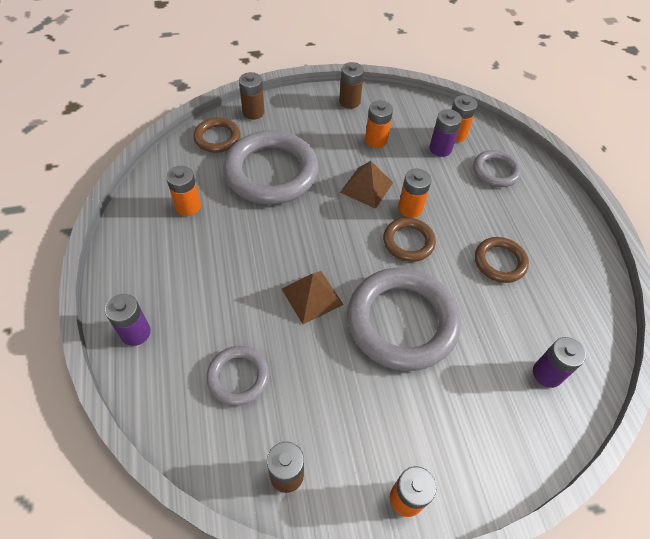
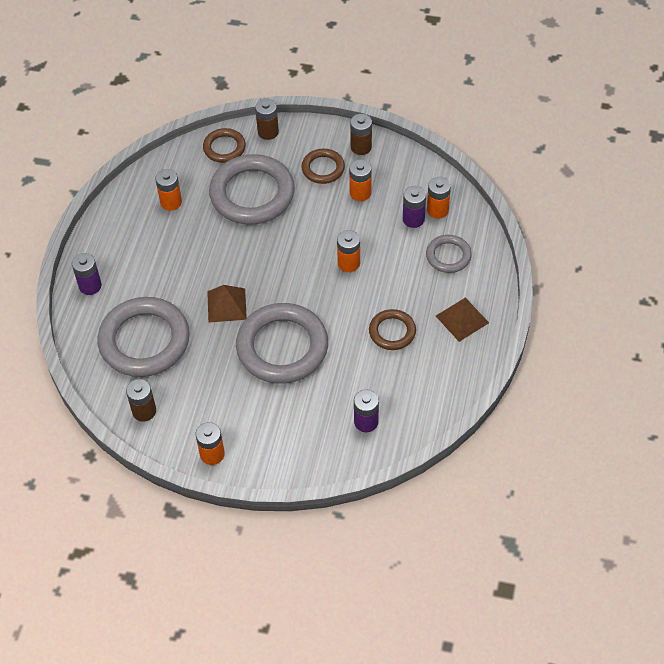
camera: 30 degrees right, 0 degrees up
(238, 377) = (144, 341): grey ring -> grey ring, size x1.94
(366, 187) = (324, 233): brown pyramid -> brown pyramid (462, 319)
(408, 242) = (328, 290): brown ring -> brown ring (323, 168)

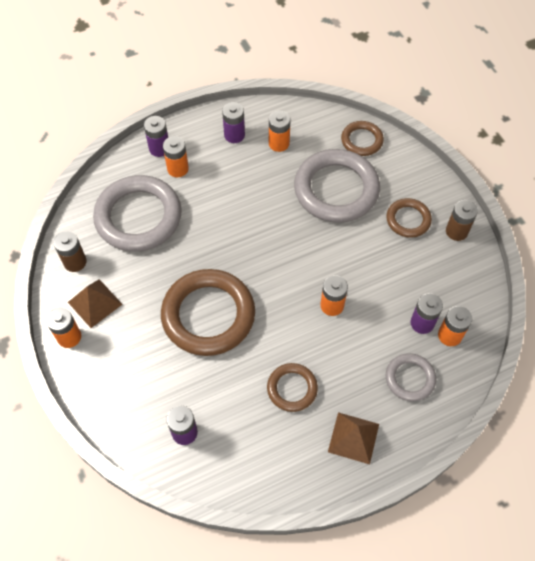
camera: 50 degrees right, 5 degrees up
(131, 226) = (234, 135): none -> purple battery
(226, 305) = (216, 247): brown pyramid -> brown pyramid (95, 303)
(268, 132) = (405, 157): brown battery -> none
(282, 347) = (208, 315): grey ring -> brown ring
(360, 193) = (410, 264): orange battery -> orange battery (178, 169)

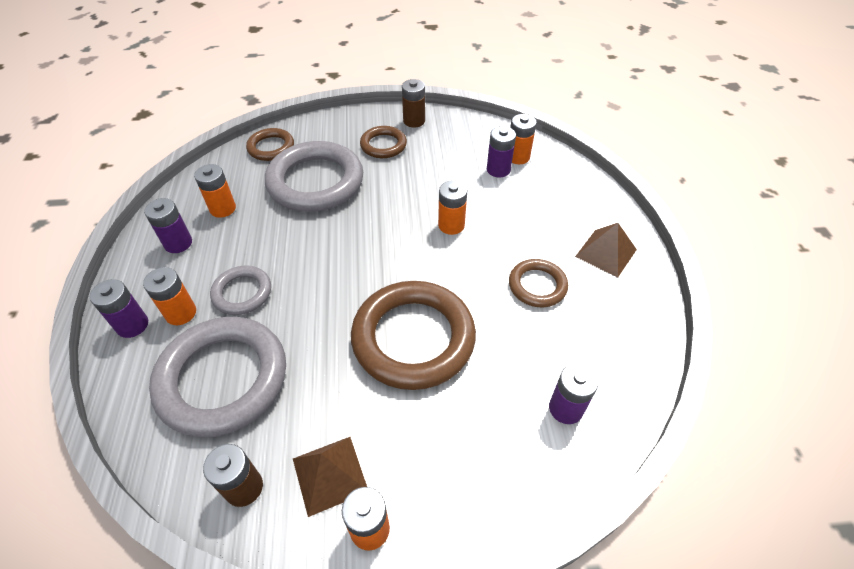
camera: 70 degrees left, 10 degrees down
(410, 378) = (553, 195): grey ring -> grey ring (242, 293)

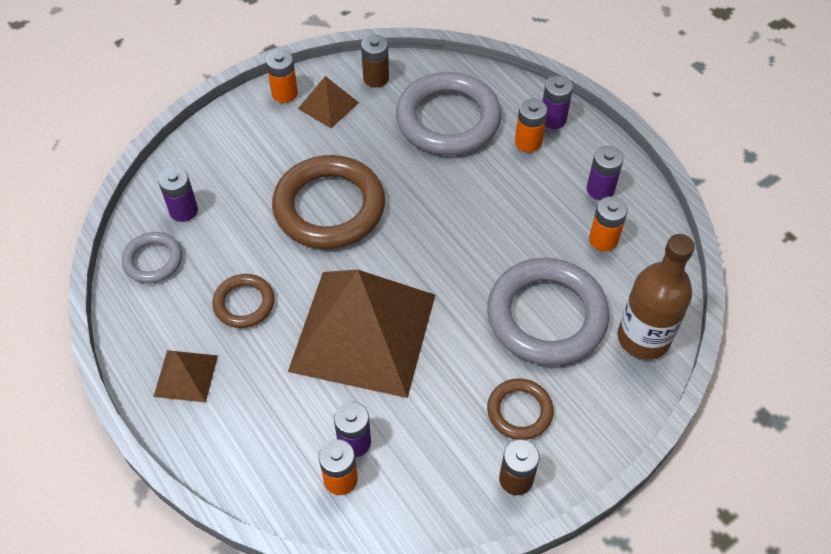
camera: 150 degrees right, 5 degrees up
(242, 293) = (498, 177): grey ring -> grey ring (153, 260)
(271, 147) = (643, 338): brown ring -> brown bottle
(451, 225) = (363, 332): orange battery -> brown pyramid

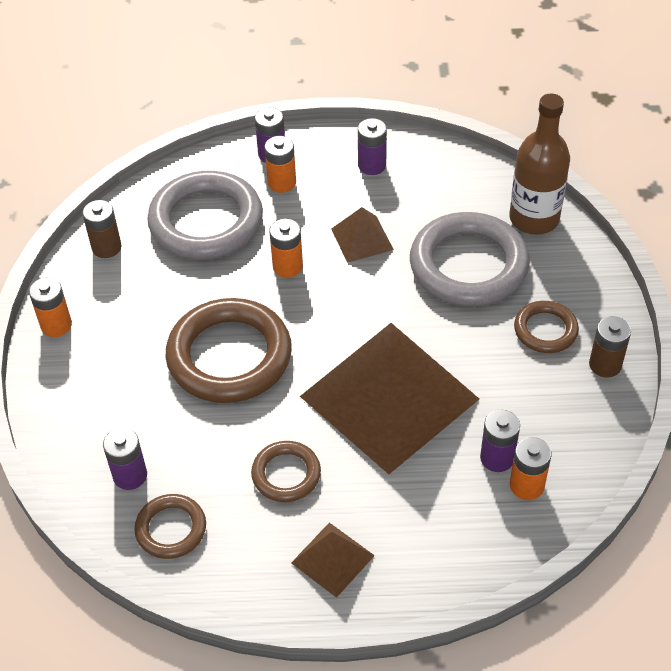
camera: 55 degrees left, 5 degrees down
(153, 260) = (171, 529): grey ring -> brown ring
(328, 105) = (105, 298): brown pyramid -> brown pyramid (362, 239)
(603, 239) = (423, 191): orange battery -> orange battery (287, 266)

